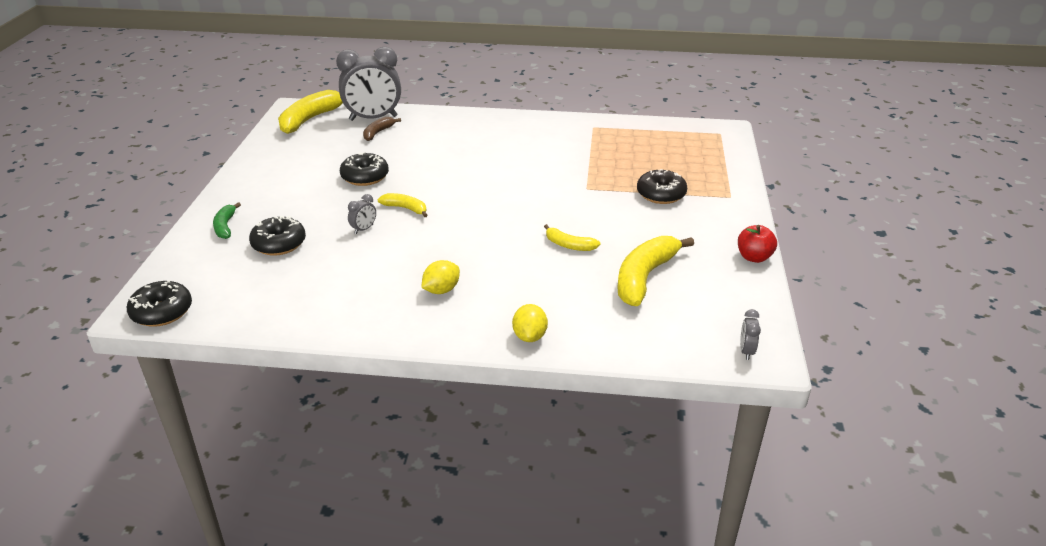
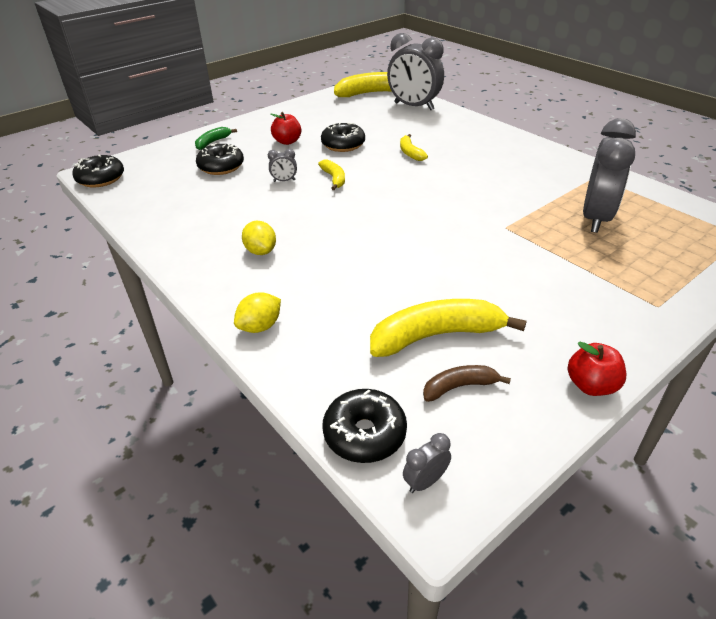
camera: 45 degrees right, 5 degrees up
(305, 195) = (287, 141): none -> red apple
(378, 132) = (401, 117): brown banana -> brown banana (459, 387)
(441, 290) = (261, 251): yellow lemon -> yellow lemon turned 60 degrees clockwise
(569, 245) = (412, 268): yellow banana -> yellow banana (410, 153)
(631, 157) = (595, 218): none -> grey clock
(661, 194) = (575, 266): black donut -> black donut (364, 434)

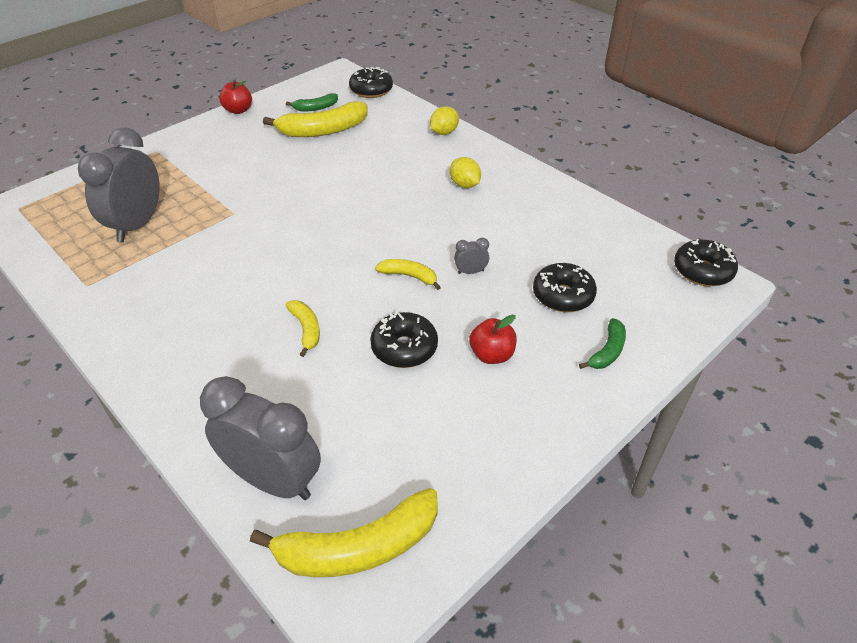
camera: 175 degrees right, 5 degrees up
(334, 179) = (409, 276): yellow banana -> yellow banana turned 135 degrees clockwise
(425, 481) = (342, 77): grey clock -> none
(459, 387) = (315, 108): brown banana -> green banana

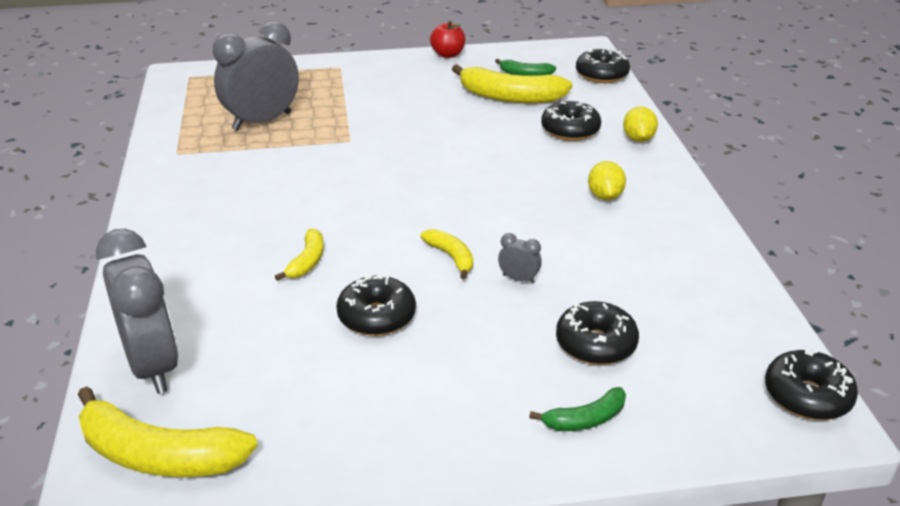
camera: 35 degrees right, 10 degrees down
(392, 142) = (570, 130): none -> black donut
(444, 132) = (638, 139): yellow lemon -> yellow lemon turned 75 degrees counterclockwise
(492, 355) = (454, 363): red apple -> none

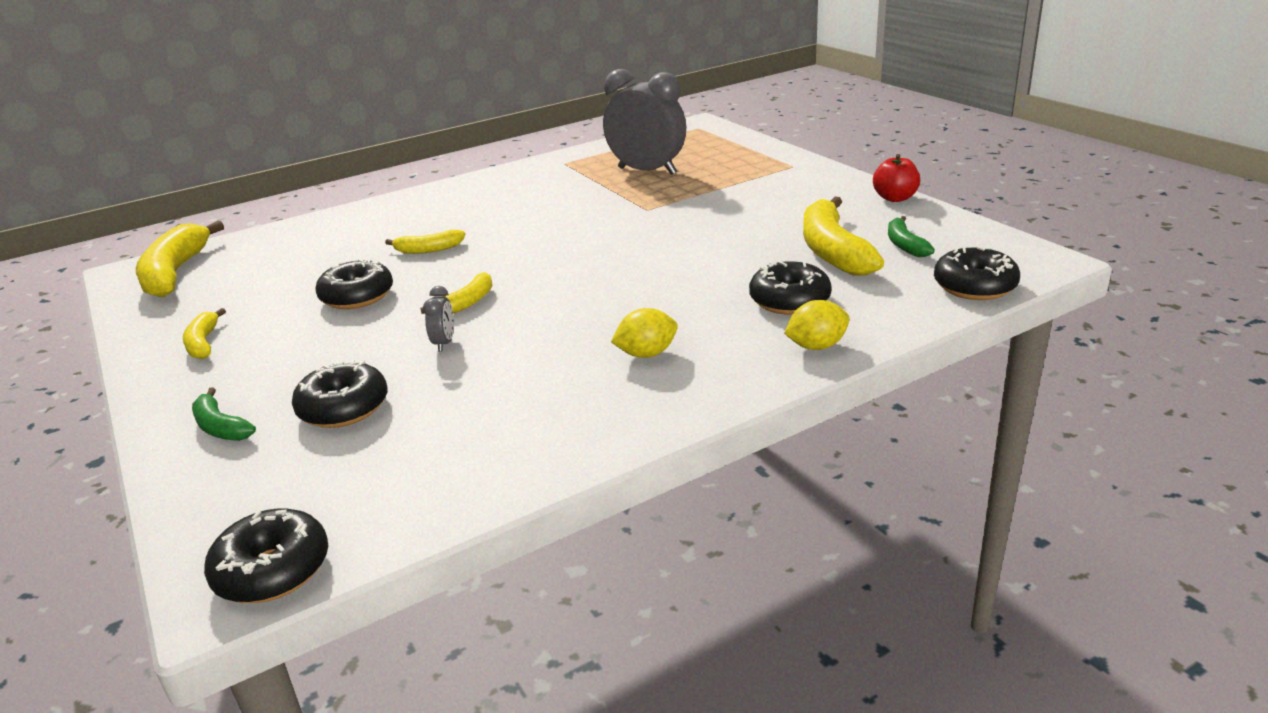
camera: 70 degrees right, 5 degrees down
(153, 366) = (272, 242): grey clock -> none
(395, 430) = (203, 343): none -> yellow banana

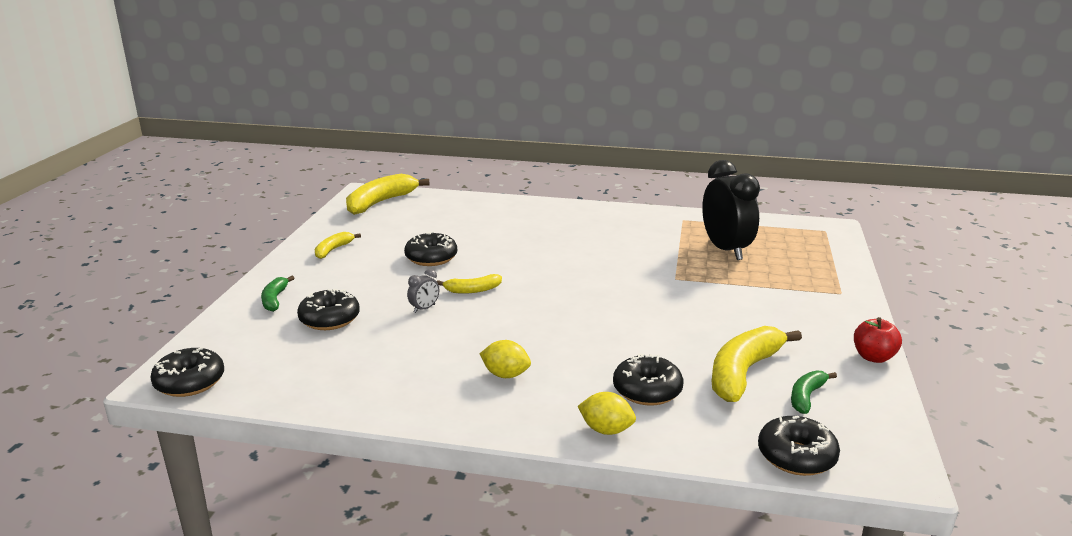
camera: 40 degrees right, 5 degrees down
(428, 250) = (508, 246): yellow banana -> none
(647, 171) = (726, 250): grey clock -> black clock

